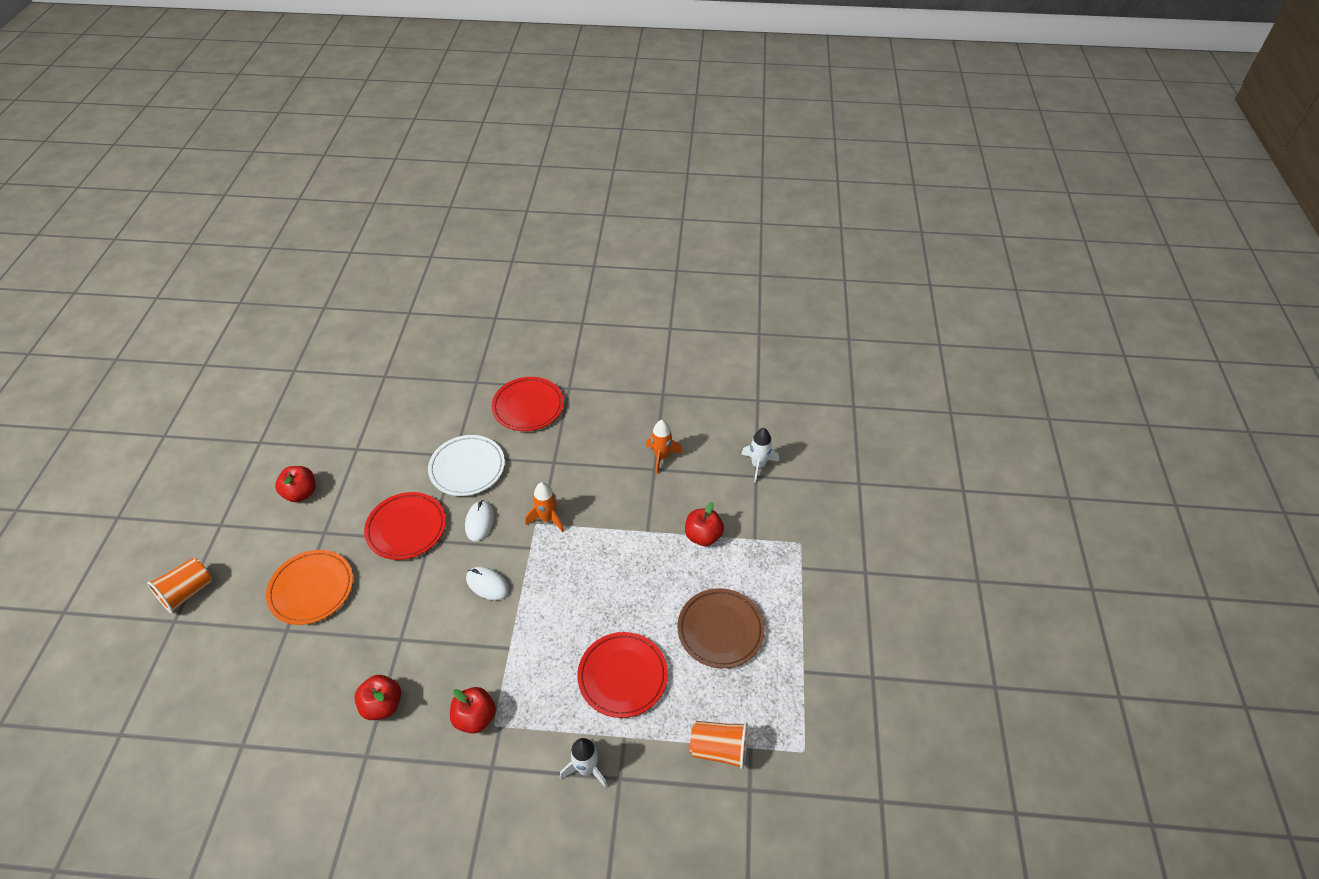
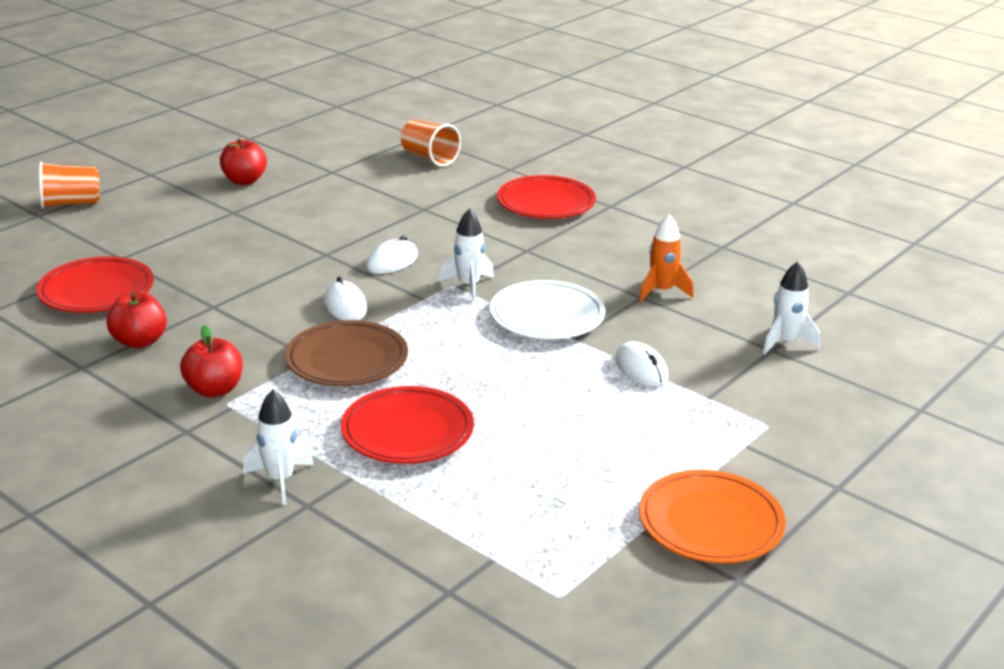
camera: 35 degrees right, 20 degrees down
(312, 589) = (175, 242): orange plate -> orange plate (710, 523)
(406, 528) = (313, 238): red plate -> red plate (97, 291)
(467, 468) = (426, 221): white plate -> white plate (547, 316)
(547, 518) = (469, 286): orange rocket -> white rocket
(703, 536) = (641, 369): red apple -> white mouse
(719, 749) = (451, 540): orange cup -> orange cup (429, 158)
(720, 630) = (571, 449): brown plate -> brown plate (347, 360)

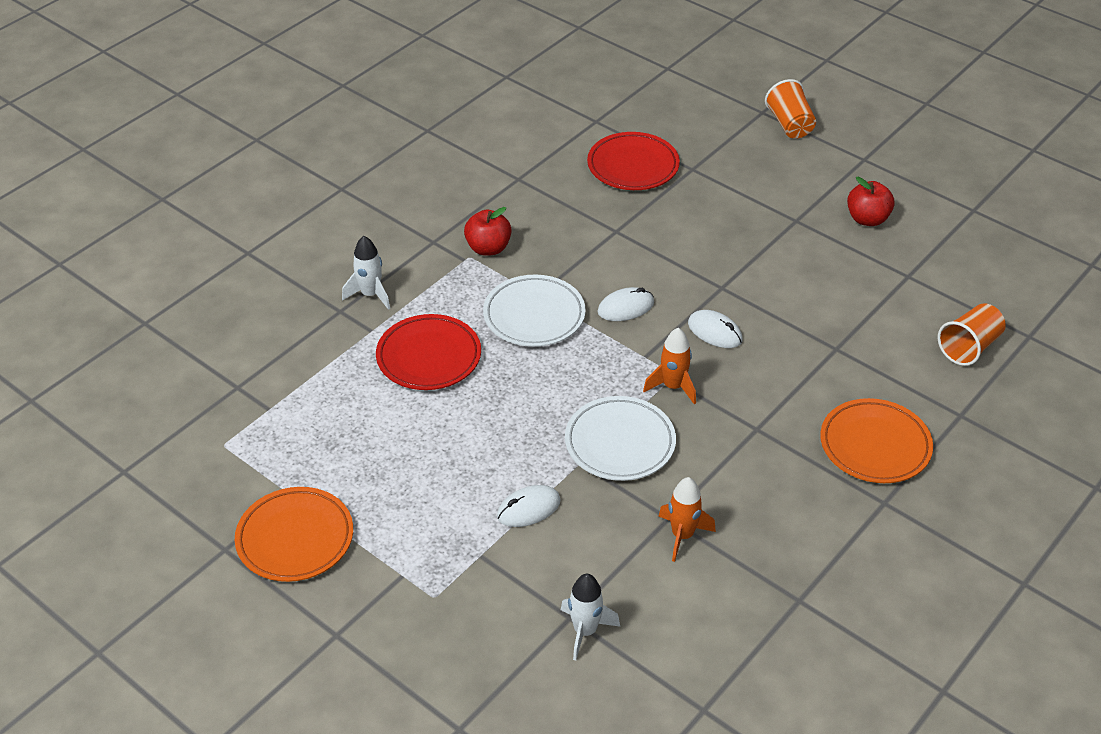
camera: 90 degrees right, 15 degrees up
(140, 341) = (556, 200): red apple -> none
(347, 360) = (534, 315): brown plate -> white plate
(469, 286) = (673, 387): white rocket -> orange rocket
(546, 203) = (875, 445): red plate -> orange plate

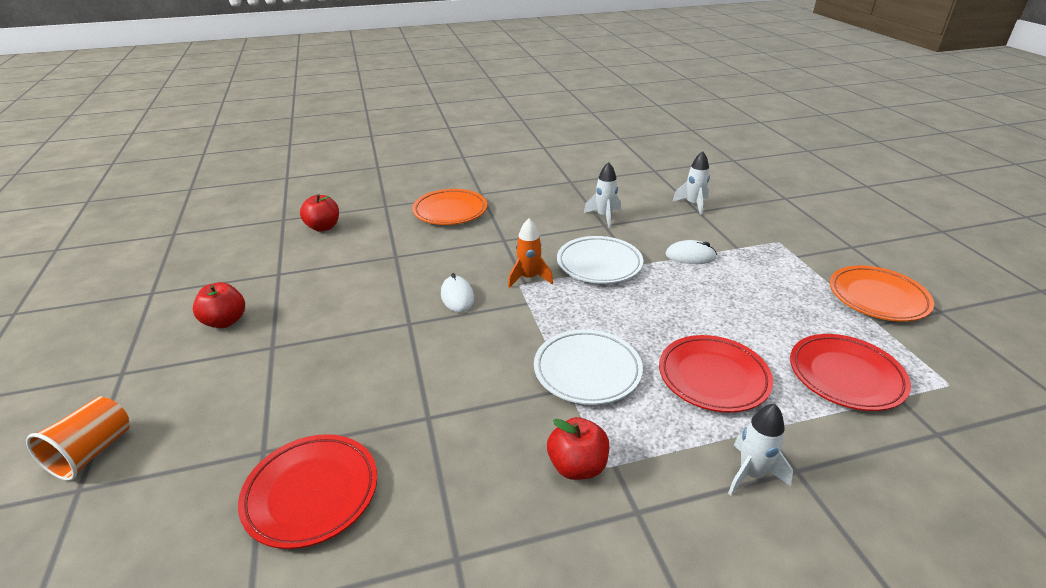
camera: 145 degrees left, 10 degrees down
(316, 411) = (845, 376): none -> red plate
(625, 307) = (502, 342): white mouse -> none
(682, 535) = (604, 216): orange rocket -> white rocket
(969, 347) = (323, 227): orange cup -> red apple

